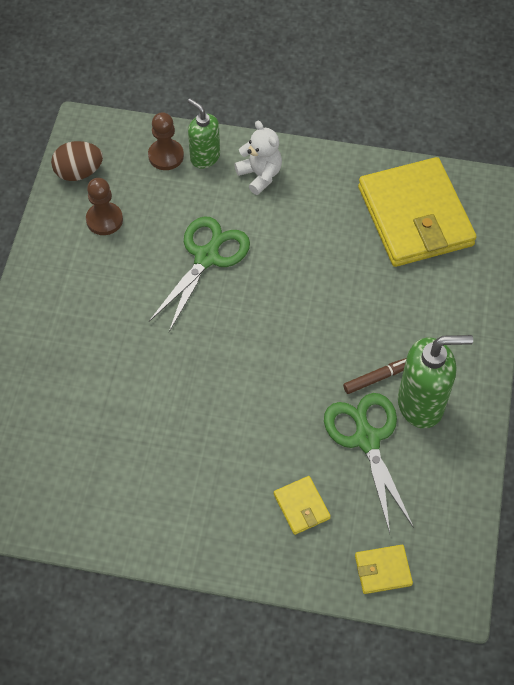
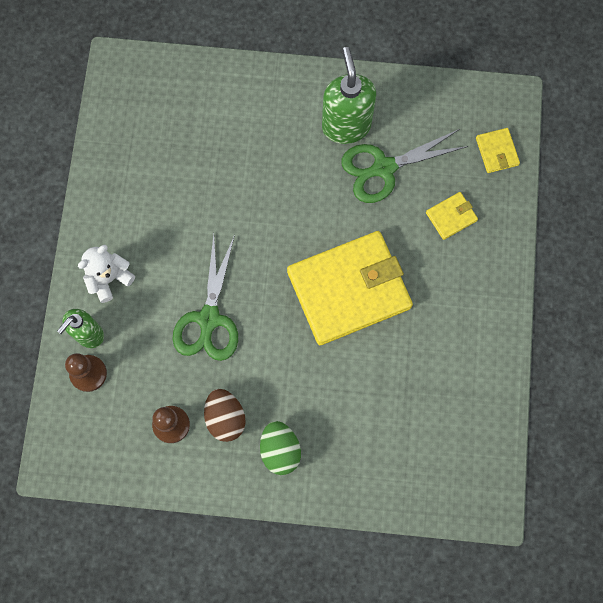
camera: 95 degrees left, 15 degrees up
(61, 311) = (280, 450): none -> green egg
(79, 172) = (113, 460): brown egg -> brown egg (225, 418)
(207, 257) = (209, 319): green scissors -> green scissors turned 105 degrees counterclockwise
(377, 378) = (324, 162): brown marker -> none
(415, 216) = (151, 135): yellow wallet -> yellow wallet (349, 290)

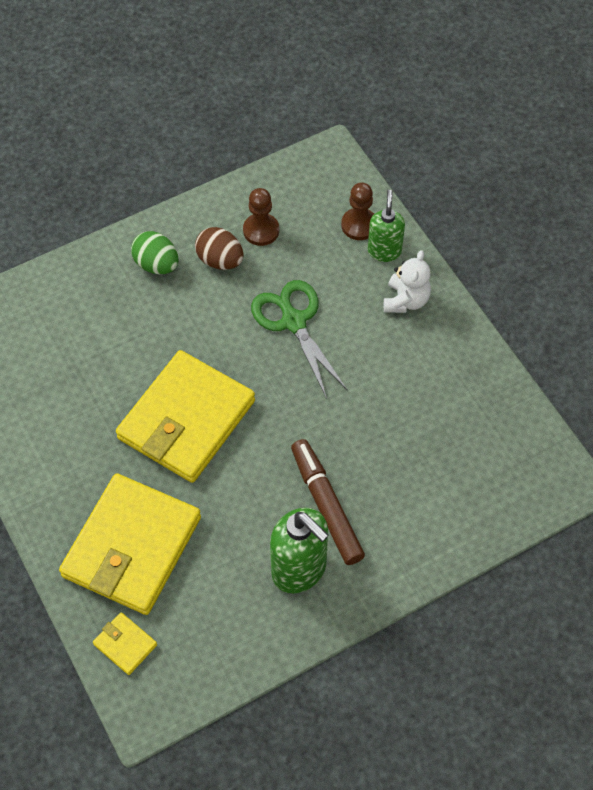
camera: 145 degrees right, 15 degrees down
(295, 157) = (326, 506): none -> brown marker
(383, 168) = (231, 551): green scissors -> none
(451, 216) = (132, 547): yellow wallet -> yellow wallet, size x2.44

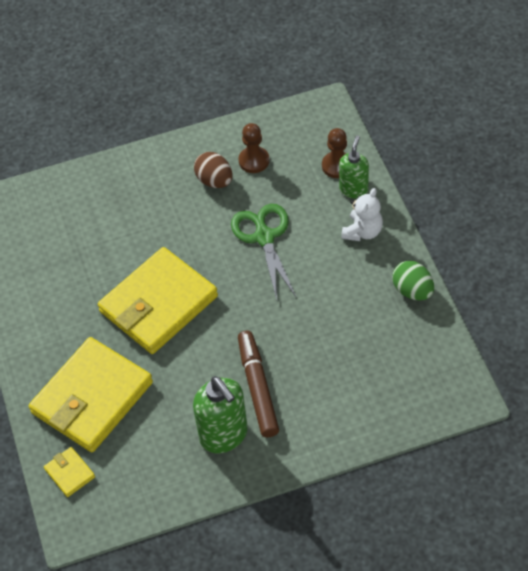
camera: 15 degrees right, 5 degrees down
(156, 265) = (162, 178): green egg -> green egg (412, 291)

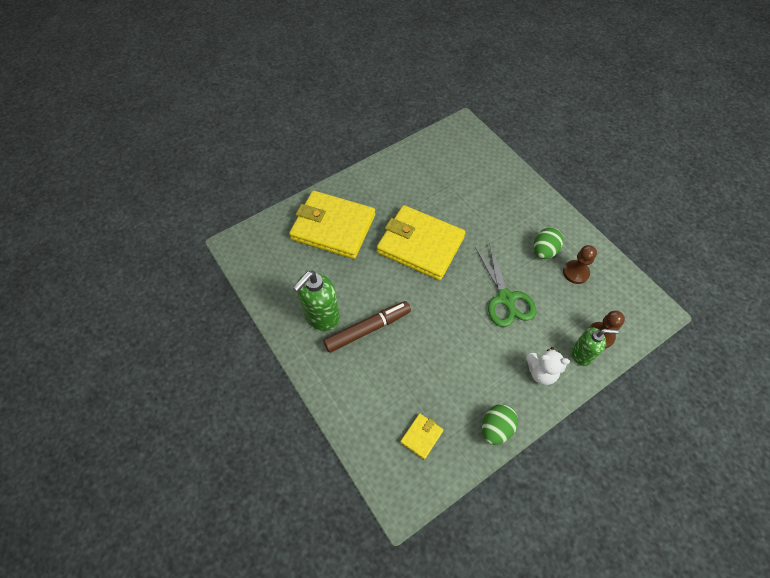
camera: 70 degrees right, 5 degrees up
(70, 473) = (273, 231): yellow wallet -> yellow wallet (421, 436)
(214, 181) = (544, 251): brown egg -> green egg
(264, 237) = (506, 298): green scissors -> green scissors turned 105 degrees clockwise

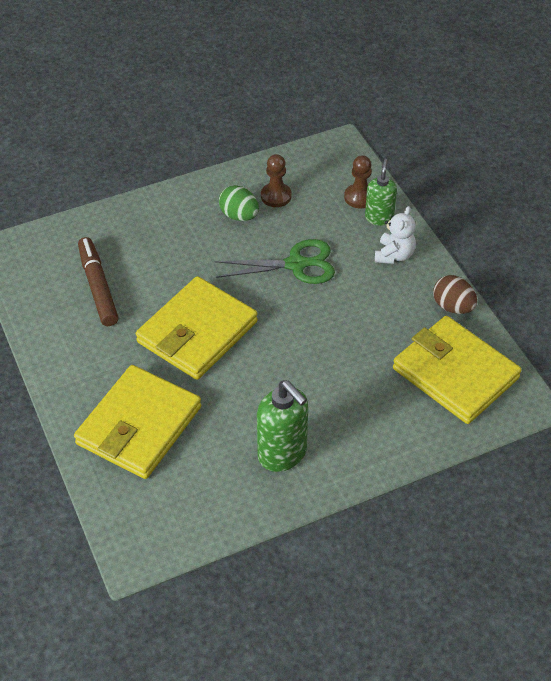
camera: 80 degrees left, 10 degrees down
(367, 329) = (310, 406): brown marker -> brown marker (98, 287)
(421, 436) = (455, 373): yellow wallet -> yellow wallet, size x2.44
(496, 428) = (453, 307): green egg -> brown egg

